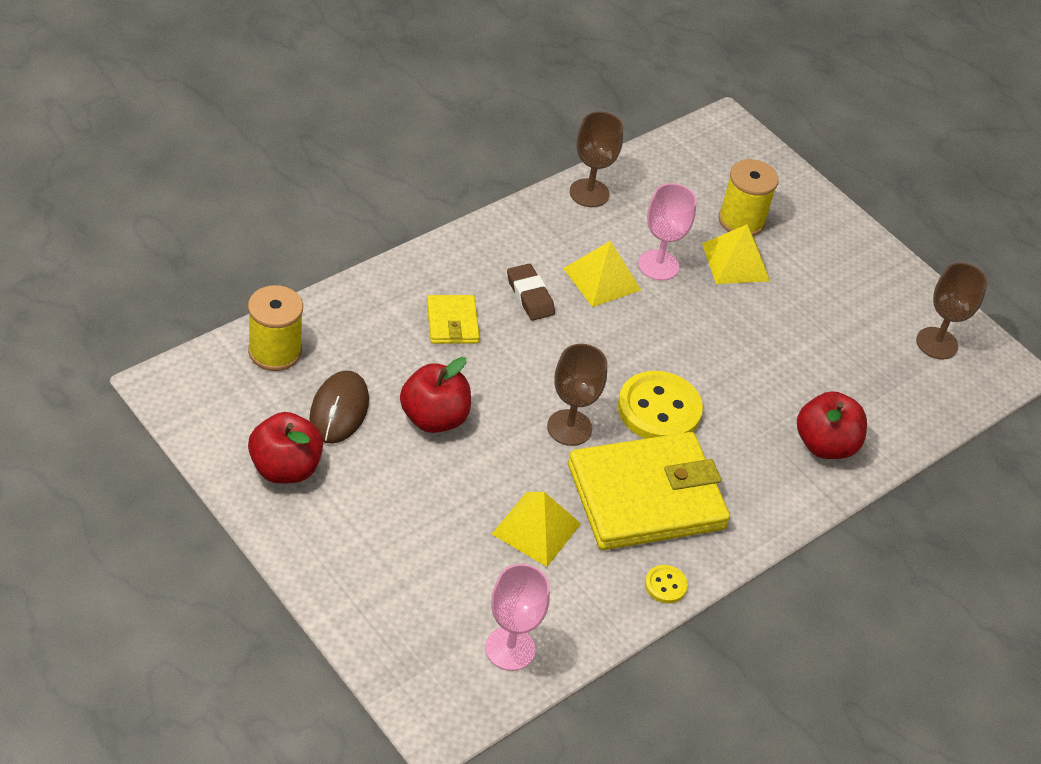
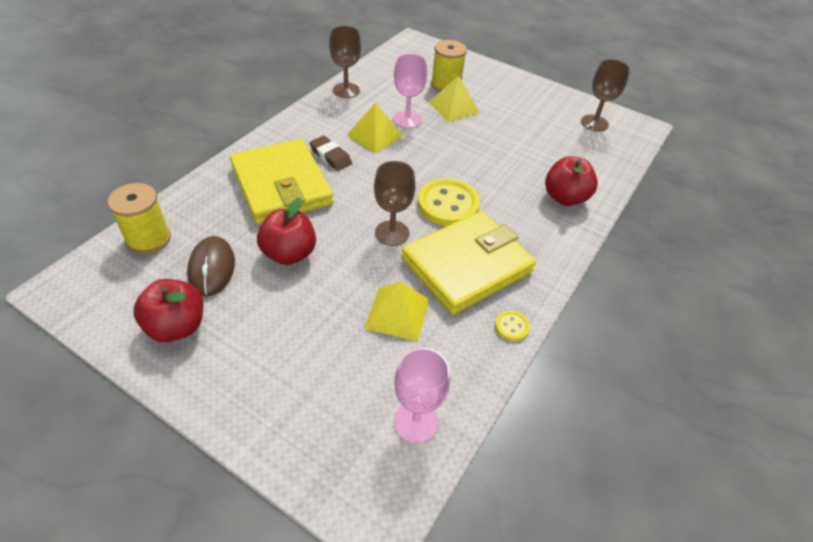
camera: 15 degrees left, 0 degrees up
(452, 322) = (281, 186): yellow wallet -> yellow wallet, size x2.16

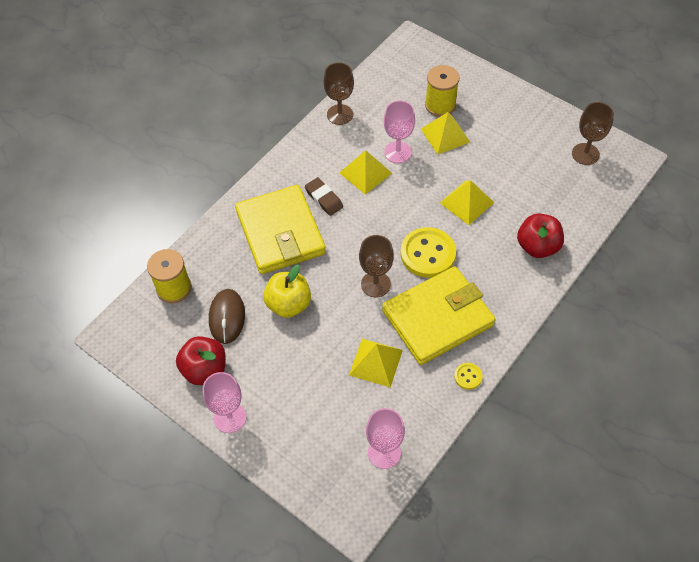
camera: 10 degrees right, 10 degrees up
(205, 384) = (230, 417): none -> pink goblet
(289, 254) = (288, 304): red apple -> yellow apple
(483, 160) = (466, 202): none -> yellow pyramid

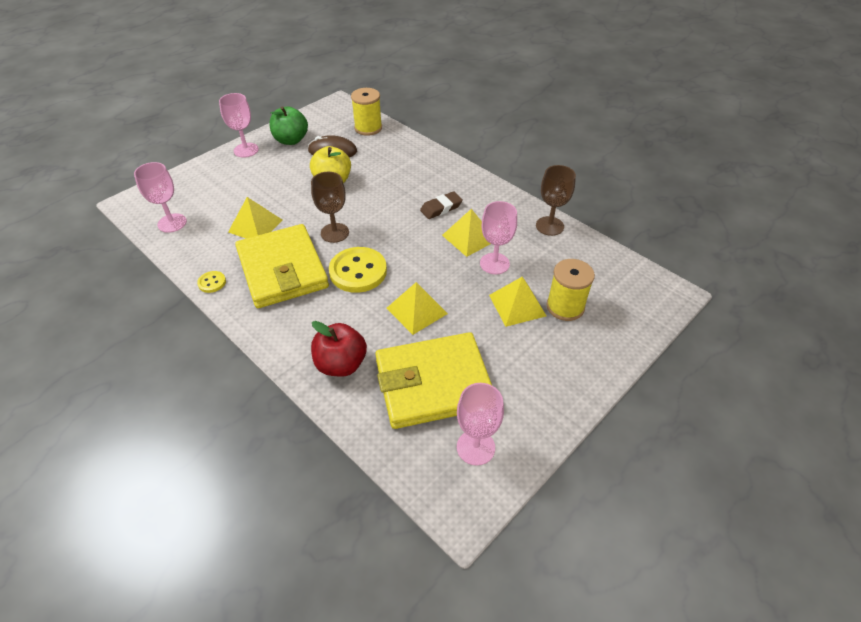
camera: 95 degrees right, 10 degrees down
(205, 369) = (291, 140): red apple -> green apple
(280, 233) = (408, 181): yellow wallet -> yellow wallet (433, 383)
(585, 154) = (475, 447): brown goblet -> pink goblet

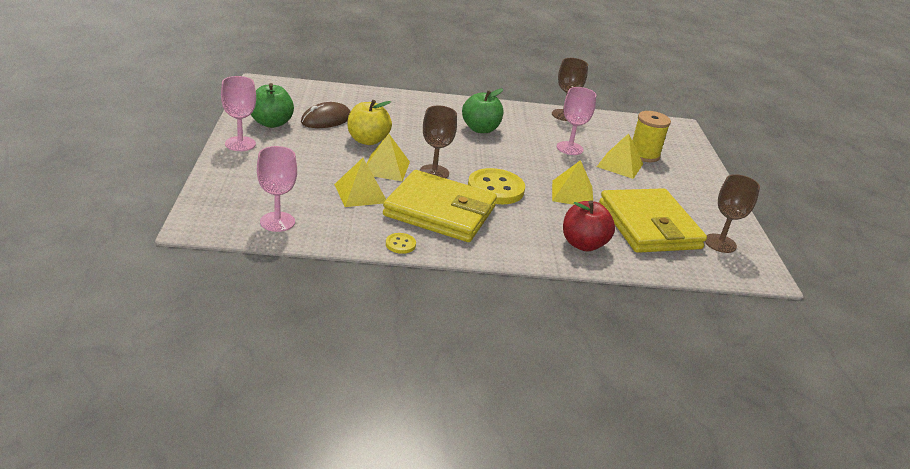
camera: 50 degrees left, 15 degrees down
(368, 128) = (326, 94): yellow spool -> none
(433, 383) = (649, 226): yellow wallet -> yellow wallet turned 45 degrees counterclockwise
(441, 208) = (480, 129): brown eraser -> green apple
(469, 237) = (529, 140): yellow pyramid -> yellow pyramid (386, 168)
(475, 447) = (720, 243): pink goblet -> brown goblet

